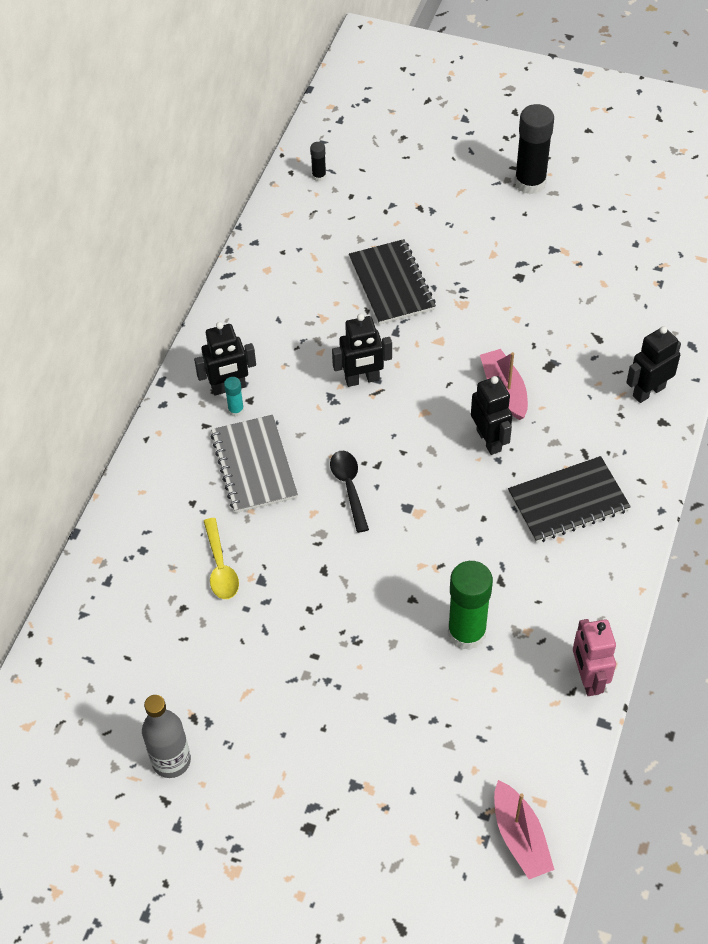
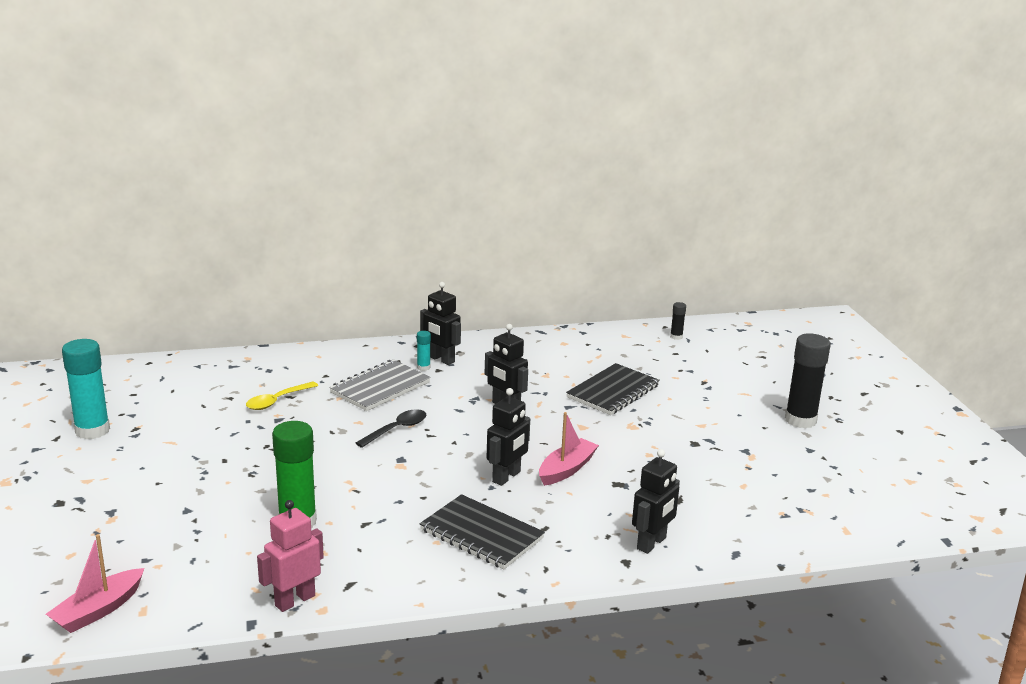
camera: 55 degrees right, 30 degrees down
(171, 761) = (92, 430): grey bottle -> turquoise glue stick
(648, 391) = (652, 543): black robot -> black robot turned 105 degrees clockwise

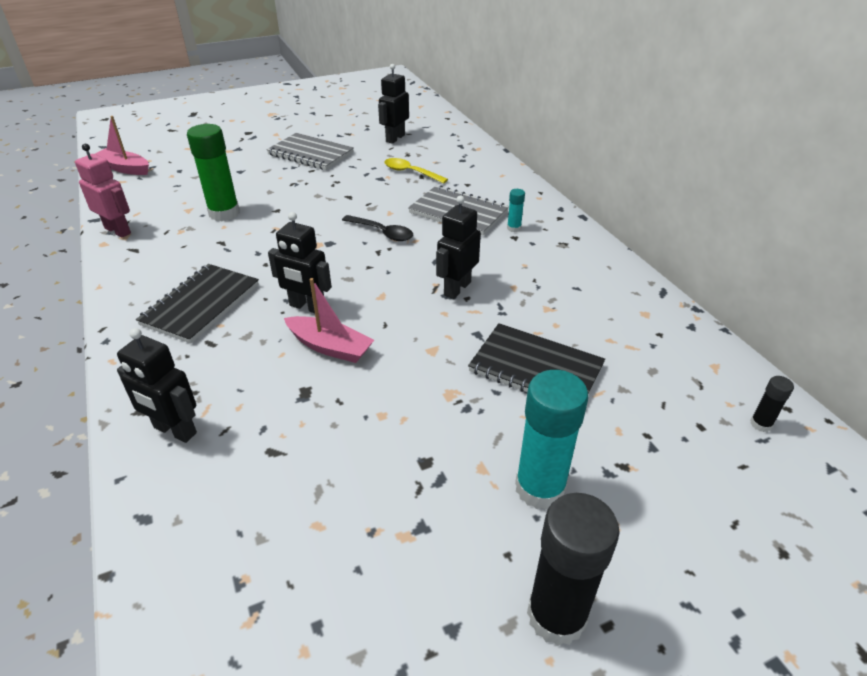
camera: 80 degrees right, 15 degrees up
(92, 430) = (340, 122): turquoise glue stick -> turquoise glue stick (540, 488)
(176, 458) = (310, 154): none -> grey notebook
(441, 359) = (538, 235): black robot -> black robot (395, 138)

